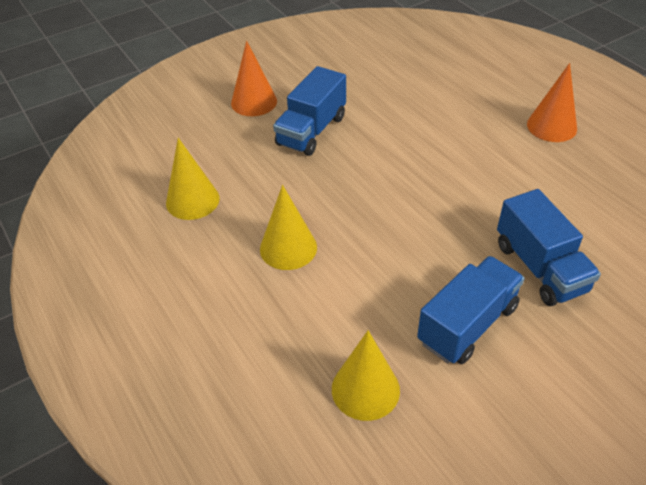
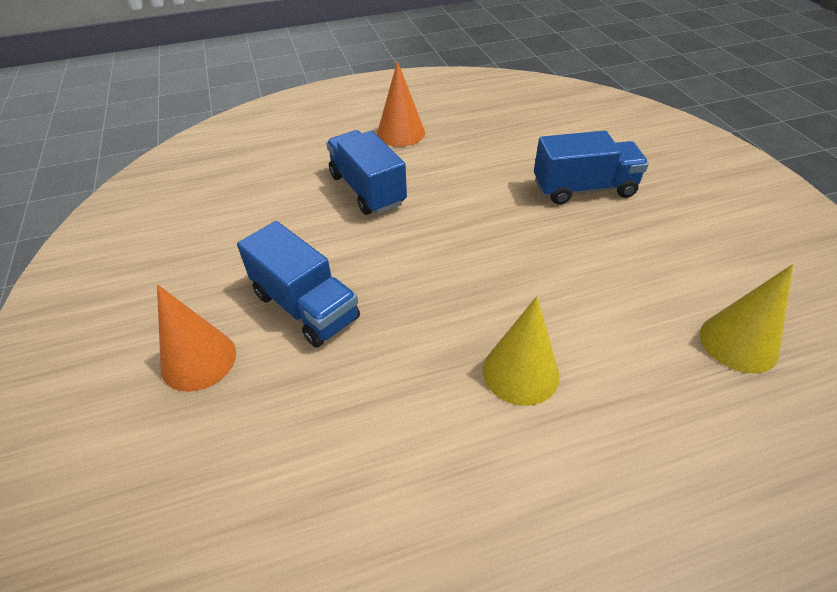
camera: 75 degrees left, 0 degrees up
(192, 200) = (390, 479): yellow cone -> none
(467, 324) = (651, 249): blue truck -> blue truck (367, 190)

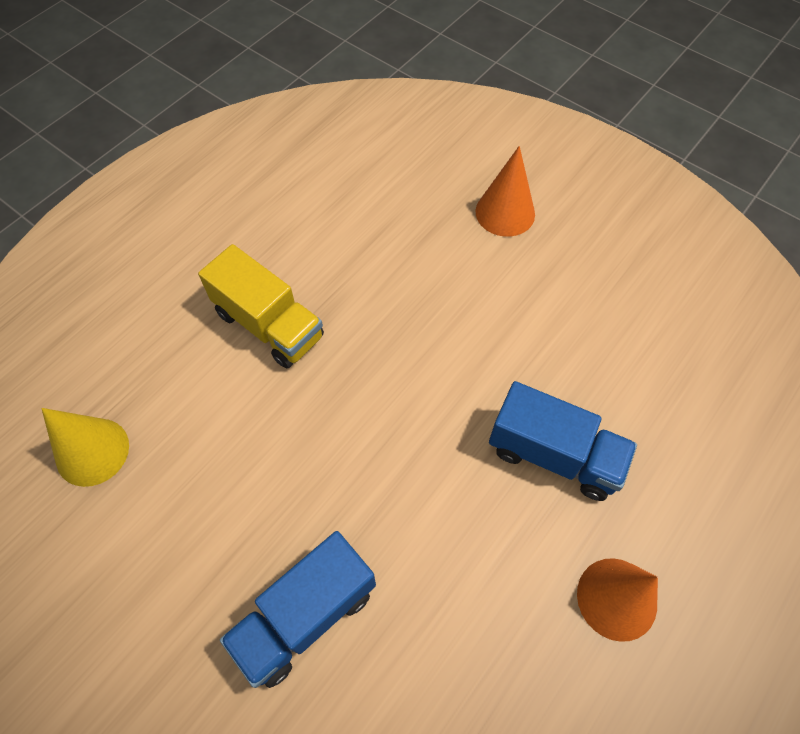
camera: 145 degrees right, 15 degrees up
(305, 306) = (475, 288): blue truck -> none
(520, 372) = (269, 325): yellow cone -> yellow truck

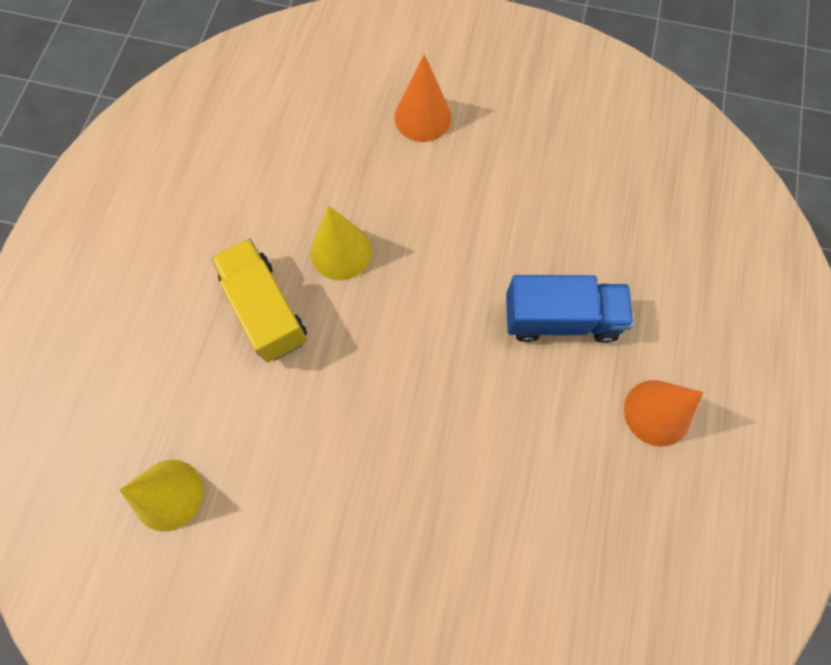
camera: 25 degrees left, 10 degrees up
(269, 325) = (266, 310): yellow truck -> yellow truck turned 135 degrees counterclockwise
(305, 615) = (427, 542): blue truck -> none
(365, 301) = (341, 251): none -> yellow cone

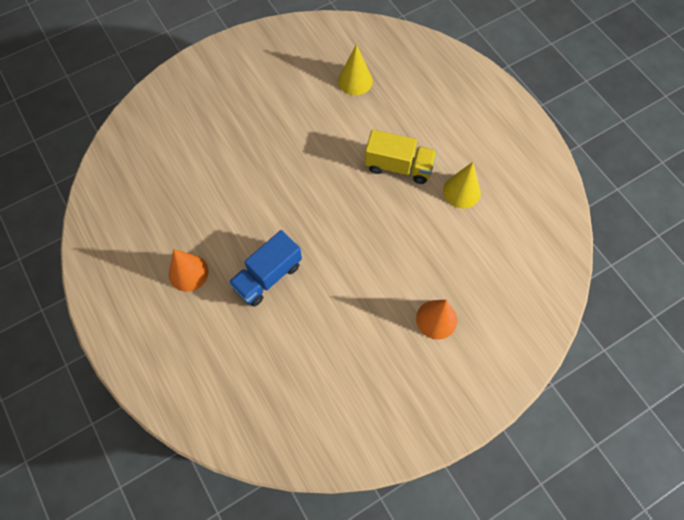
camera: 135 degrees right, 5 degrees down
(341, 251) = (396, 217): yellow cone -> yellow cone (461, 191)

